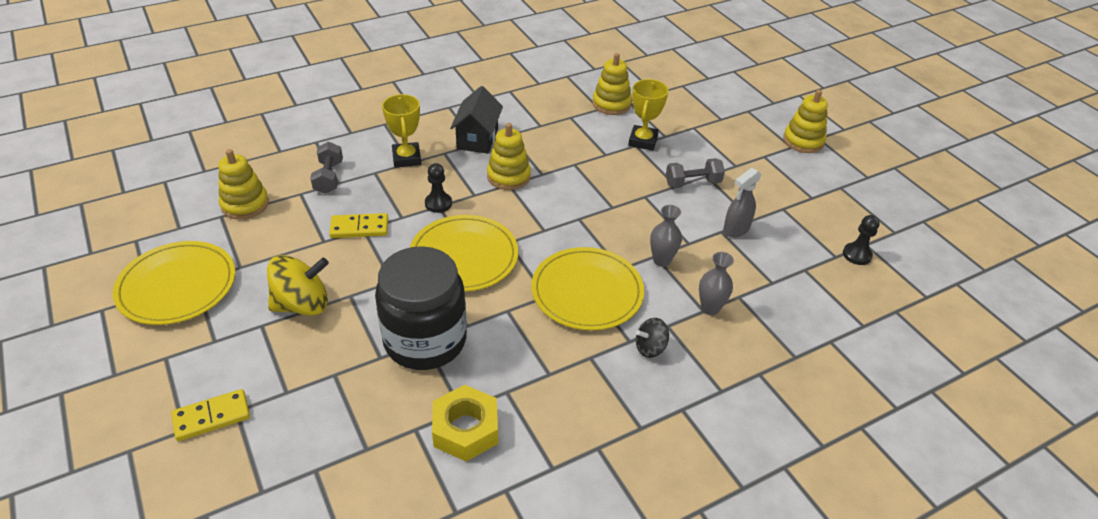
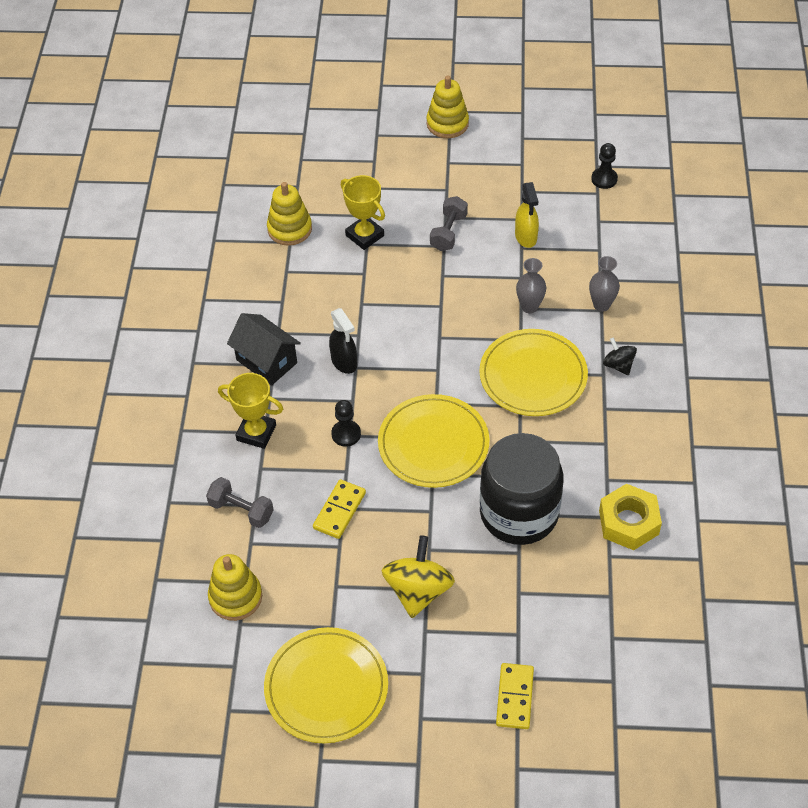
camera: 55 degrees left, 10 degrees up
(508, 176) = (344, 362): yellow stacking toy -> black spray bottle
(650, 348) = (618, 365): black spinning top -> black spinning top turned 135 degrees clockwise
(736, 229) = (526, 237): grey spray bottle -> yellow spray bottle

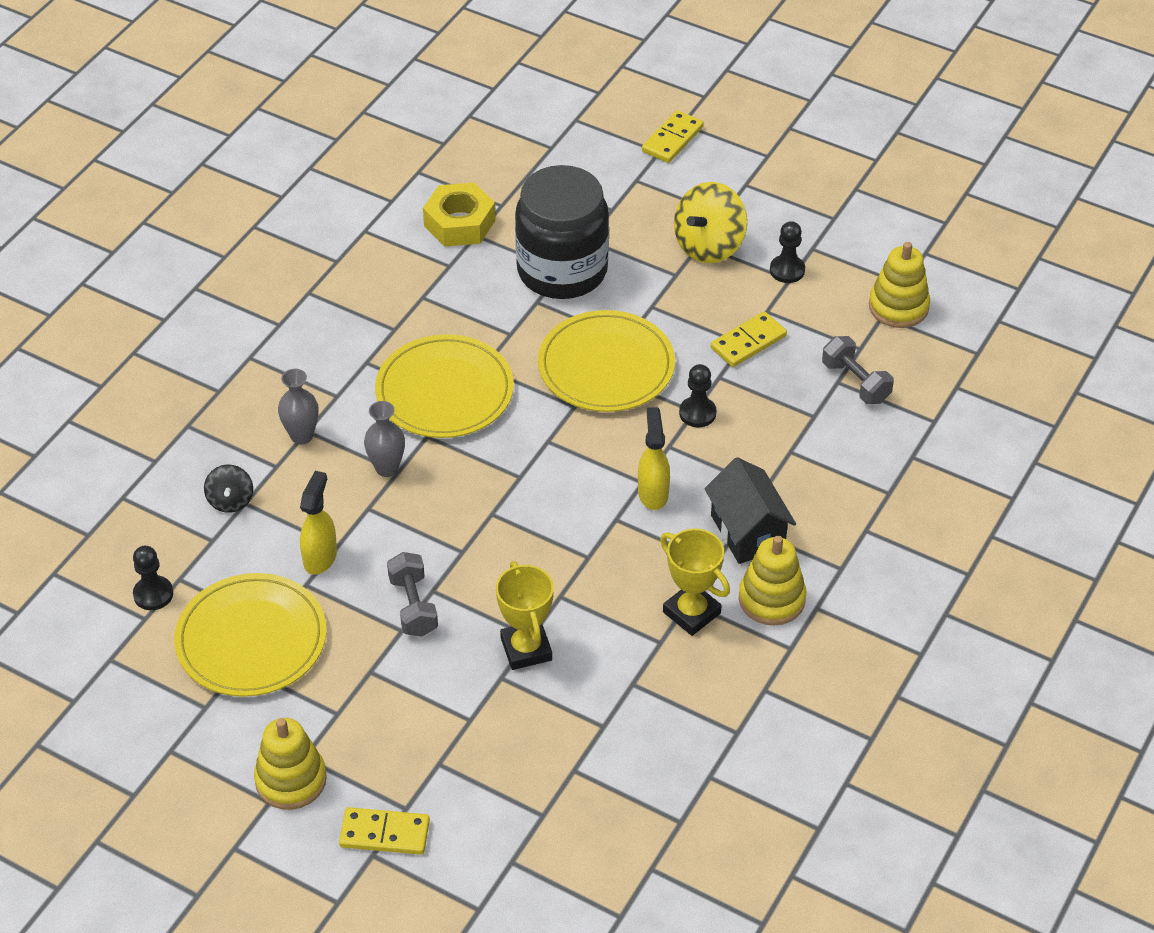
camera: 155 degrees left, 5 degrees down
(256, 433) = (800, 454): yellow trophy -> yellow trophy (691, 612)
(289, 229) = (622, 703): yellow stacking toy -> yellow stacking toy (771, 599)
(326, 687) = (843, 206): yellow plate -> yellow plate (251, 639)
(342, 594) = (787, 270): none -> black pawn
(344, 362) = (653, 493): black spray bottle -> yellow spray bottle
(379, 120) = (384, 833): none -> yellow domino
(448, 232) = (413, 606): grey dumbbell -> grey dumbbell turned 60 degrees counterclockwise
(618, 365) = (341, 364): black spinning top -> black spinning top (230, 500)

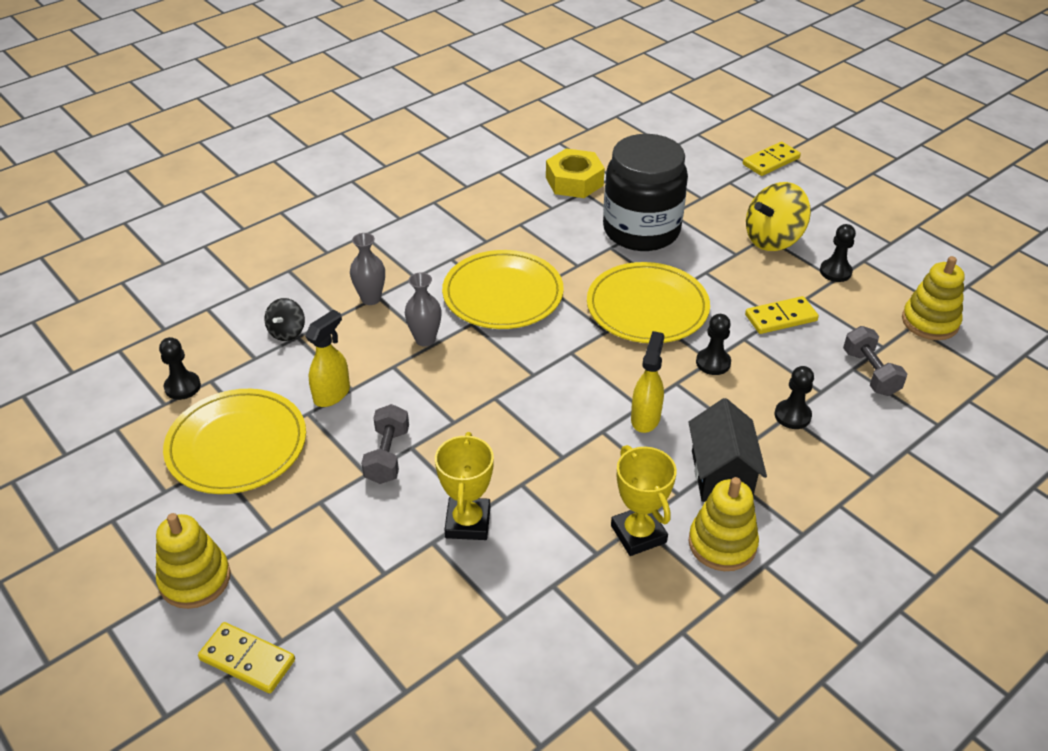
camera: 20 degrees right, 5 degrees down
(794, 450) = (792, 415): none -> black pawn

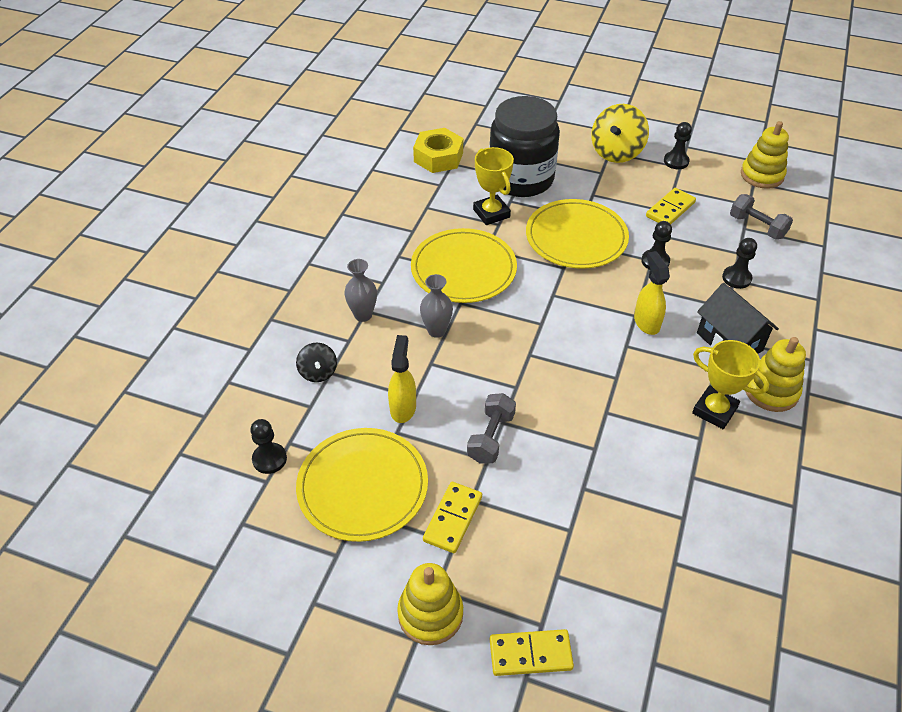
camera: 30 degrees left, 5 degrees up
(387, 456) = (491, 437): grey dumbbell -> grey dumbbell turned 45 degrees clockwise
(468, 523) = (595, 460): yellow trophy -> yellow trophy (491, 213)
(771, 161) = (565, 93): yellow domino -> yellow domino (453, 519)

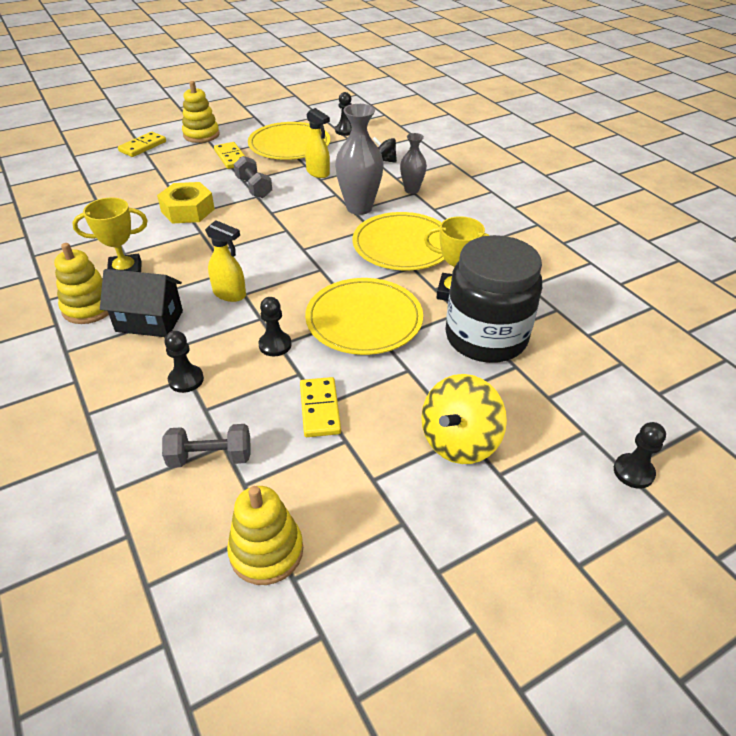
camera: 130 degrees right, 5 degrees down
(436, 331) = (359, 208): grey vase -> grey vase, size x1.71
(438, 157) = (575, 306): yellow nut -> yellow nut (187, 210)
(616, 152) = (459, 441): yellow spinning top -> yellow spinning top turned 120 degrees counterclockwise
(676, 161) = (386, 483): black pawn -> black pawn (633, 472)

